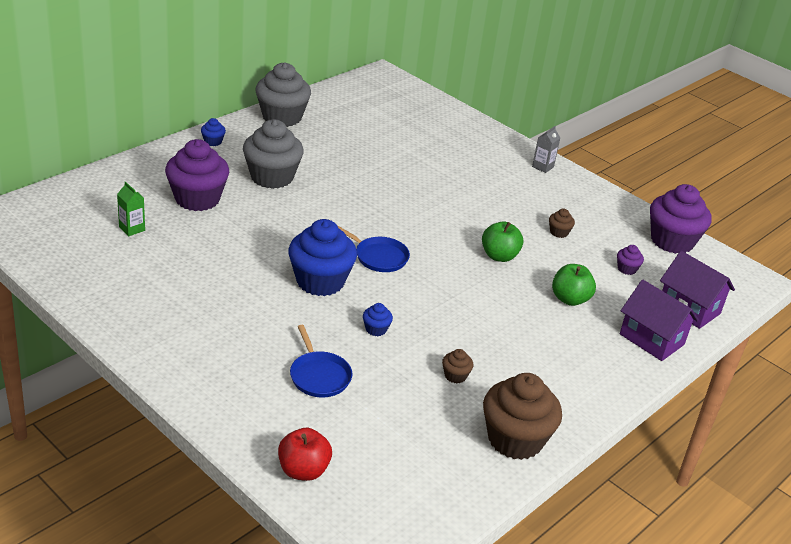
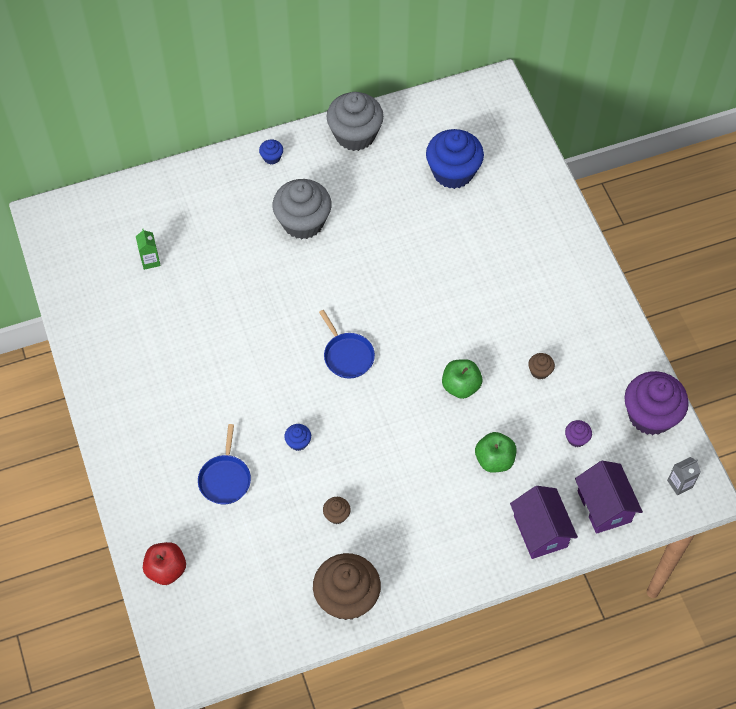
camera: 30 degrees right, 25 degrees up
(197, 199) = (222, 235): purple cupcake -> none
(320, 281) = (280, 371): blue cupcake -> blue cupcake (453, 172)
(542, 167) = (583, 273): grey carton -> grey carton (679, 484)

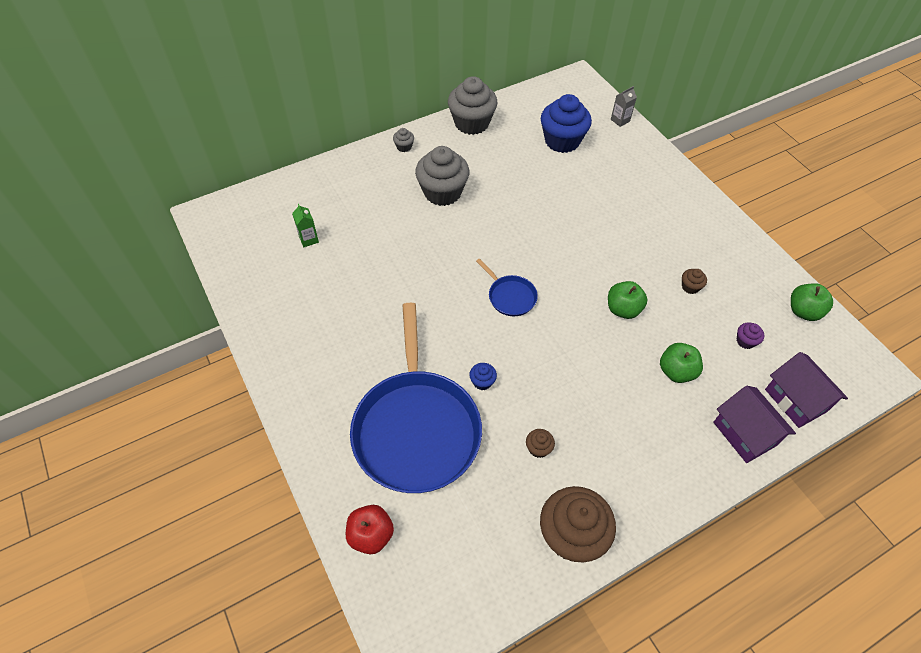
camera: 10 degrees left, 5 degrees down
(225, 479) = (416, 428): blue pan -> blue pan, size x2.34
(272, 157) = (404, 147): blue cupcake -> grey cupcake
(650, 415) = (803, 311): purple cupcake -> green apple
(679, 484) = (856, 369): grey carton -> grey carton (620, 120)

